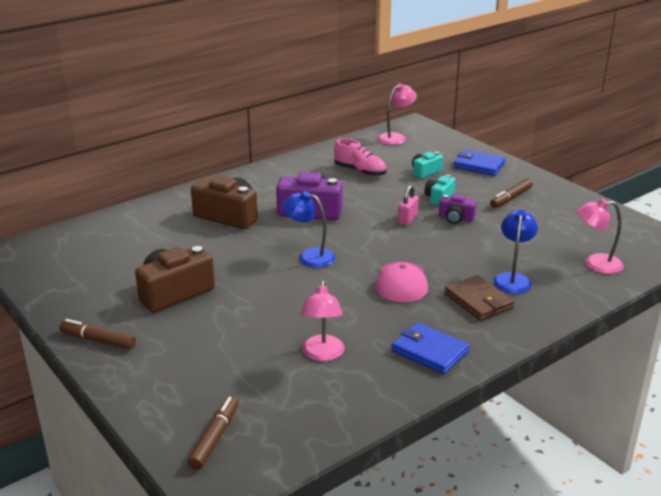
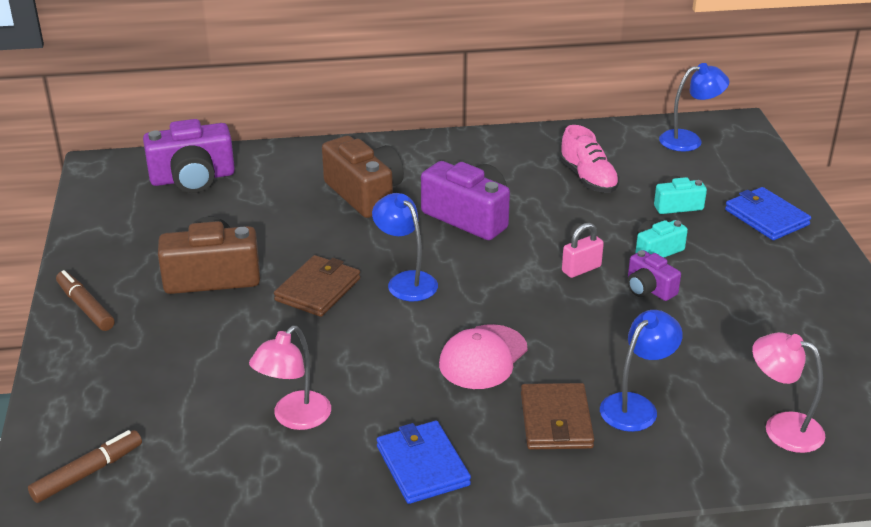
camera: 30 degrees right, 5 degrees up
(93, 239) = (192, 178): none -> purple camera
(257, 278) = (318, 289): none -> brown wallet
(396, 137) = (689, 140): pink lamp -> blue lamp
(511, 198) = (761, 283): brown marker -> none

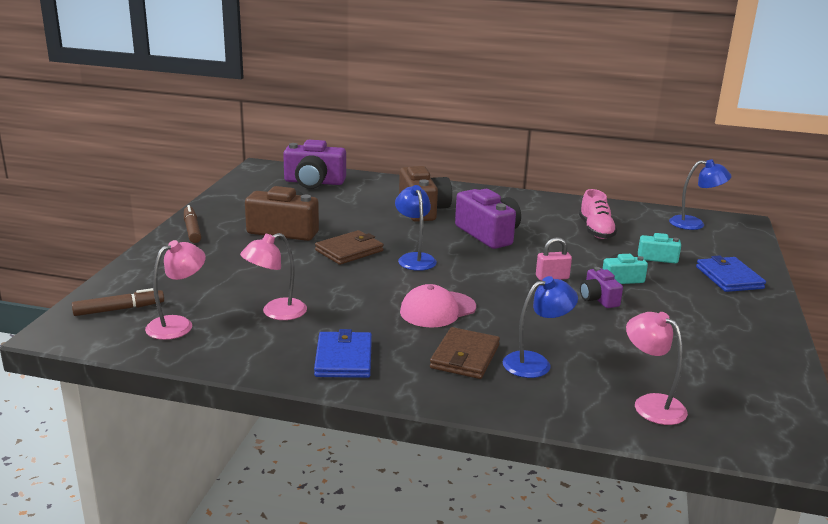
camera: 20 degrees right, 10 degrees down
(184, 474) = (178, 324): none -> pink lamp

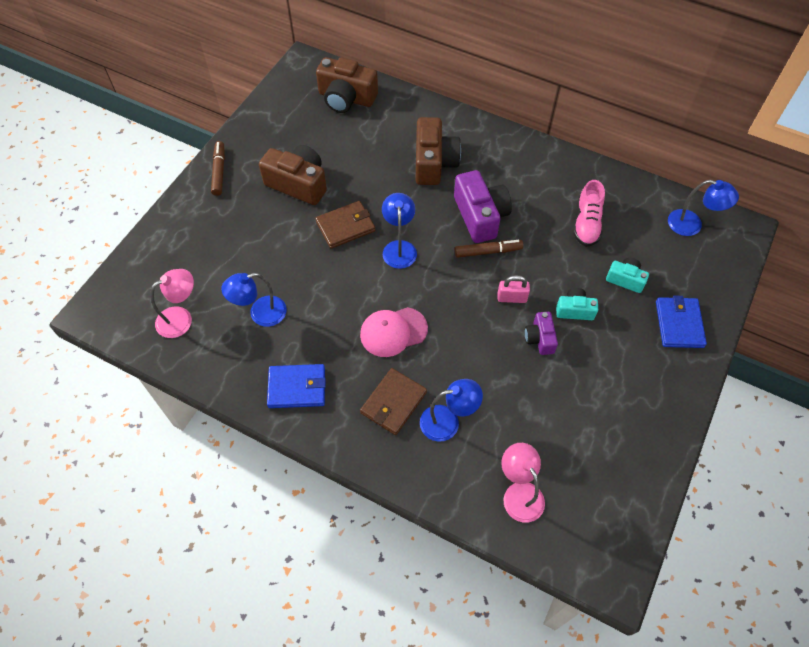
camera: 15 degrees right, 35 degrees up
(119, 309) = (140, 289): brown marker -> brown marker (488, 251)
(276, 312) = (260, 314): pink lamp -> blue lamp
(314, 182) = (346, 98): purple camera -> brown camera
(343, 358) = (297, 387): blue wallet -> blue wallet turned 75 degrees clockwise

